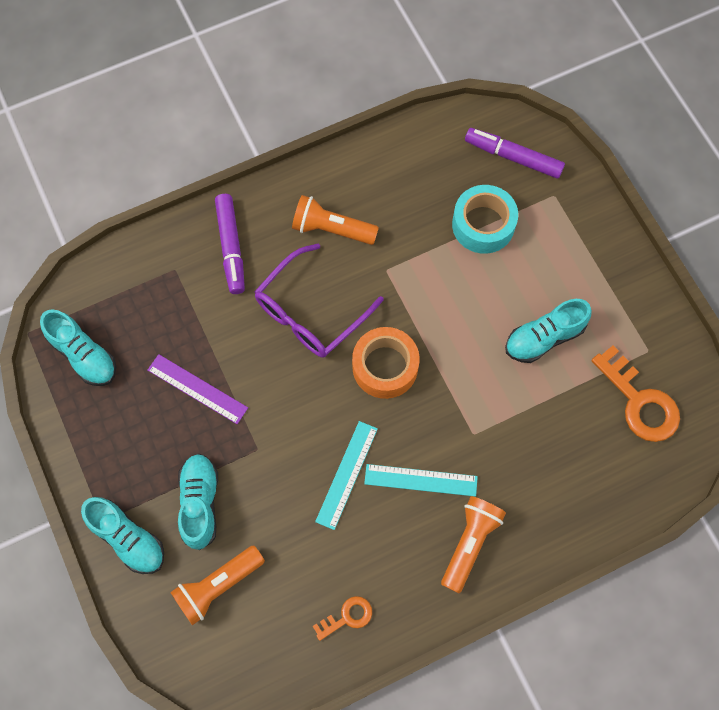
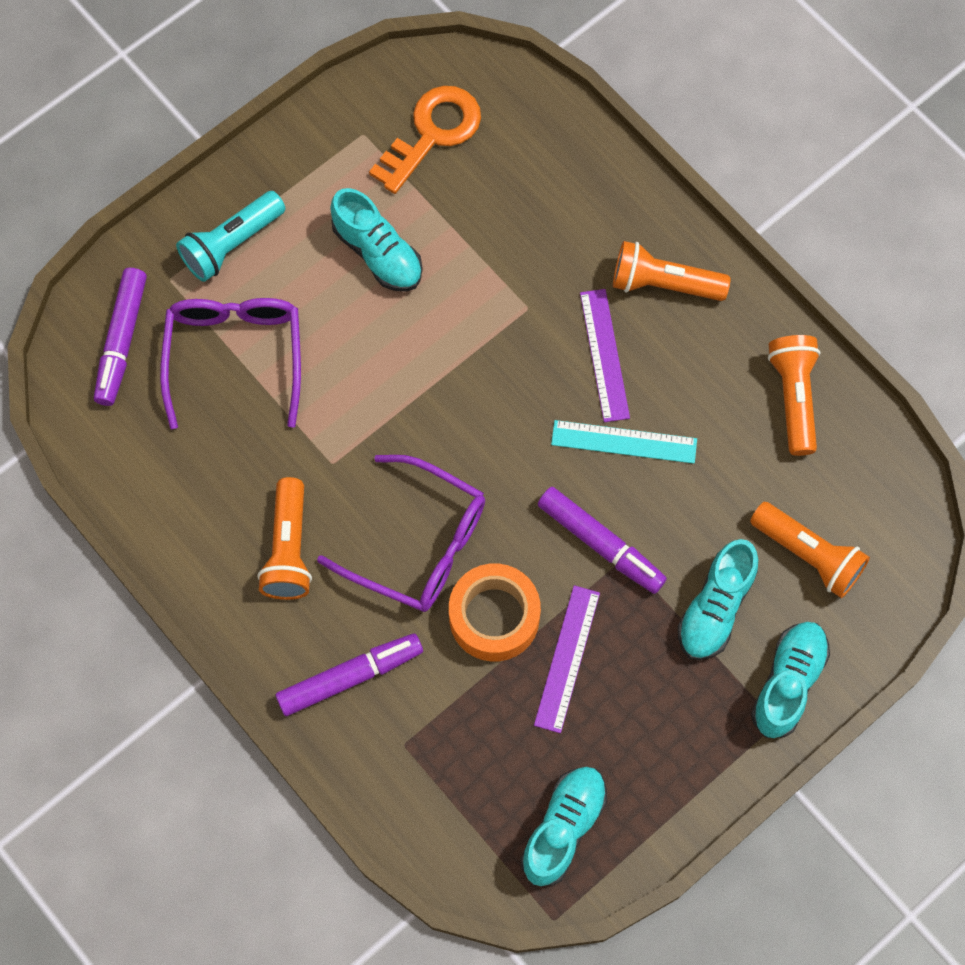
camera: 105 degrees left, 0 degrees up
(200, 503) = (715, 608): turquoise shoe -> turquoise shoe turned 45 degrees counterclockwise
(273, 435) = (600, 544): none -> purple marker
(347, 617) = (793, 397): orange key -> orange flashlight
(385, 367) = (470, 431): orange tape -> orange tape (494, 617)
(420, 480) = (604, 355): turquoise ruler -> purple ruler
(483, 225) = (235, 357): turquoise tape -> purple glasses
(573, 240) = (231, 244): none -> turquoise flashlight

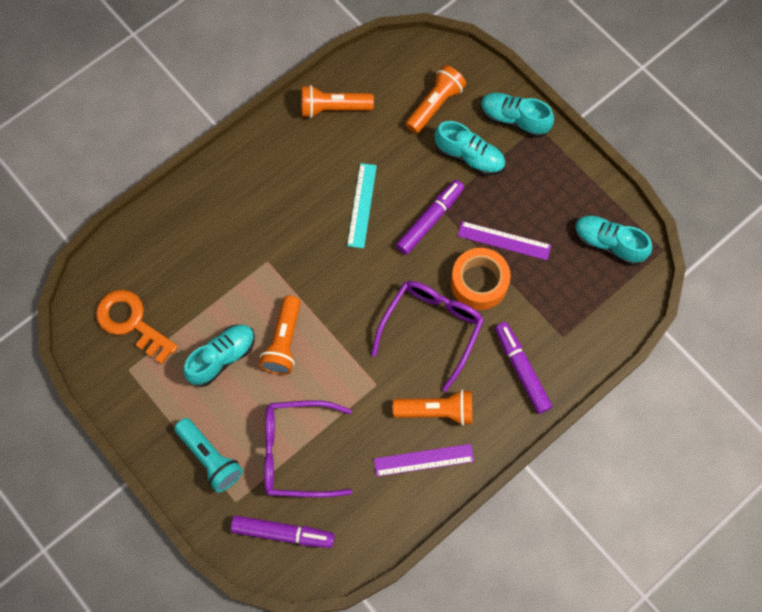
camera: 90 degrees left, 0 degrees up
(604, 355) = (302, 215): purple ruler -> purple ruler (423, 460)
(663, 283) = (253, 179): orange flashlight -> orange flashlight (283, 342)

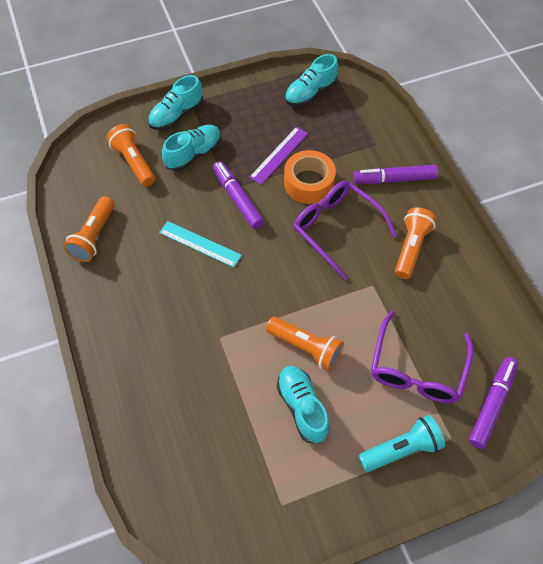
camera: 70 degrees left, 10 degrees down
(132, 323) = (232, 486): orange key -> none
(423, 460) = (451, 271): purple ruler -> none

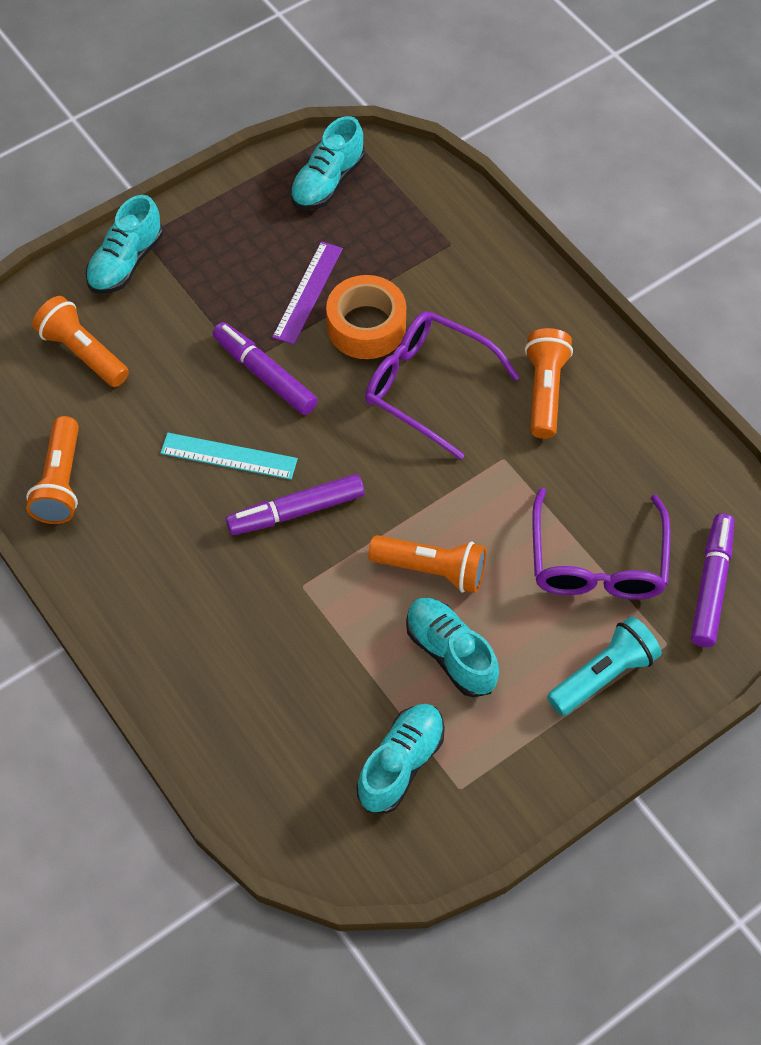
camera: 15 degrees left, 0 degrees up
(193, 154) = (174, 319): turquoise shoe -> turquoise shoe (401, 764)
(394, 179) = (493, 292): purple marker -> purple marker (296, 511)

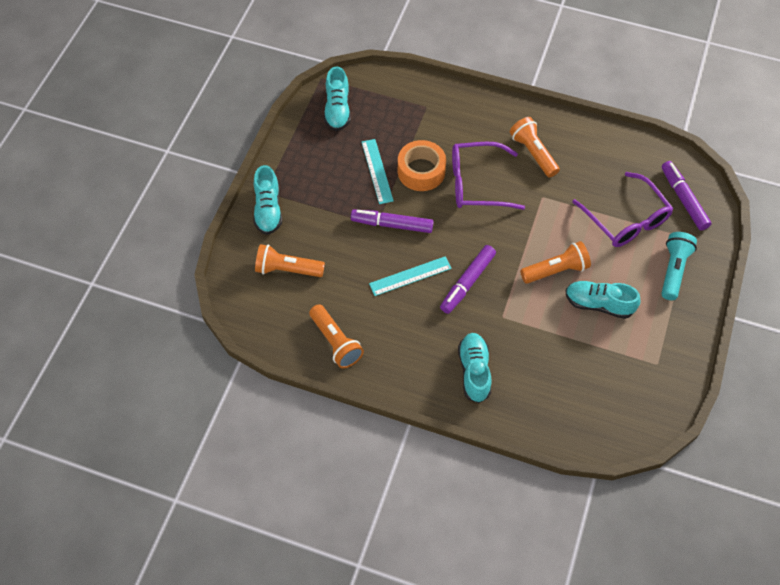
camera: 35 degrees left, 0 degrees up
(307, 292) = (377, 171): purple ruler -> turquoise ruler
(401, 764) = (622, 370): turquoise shoe -> turquoise shoe (474, 371)

